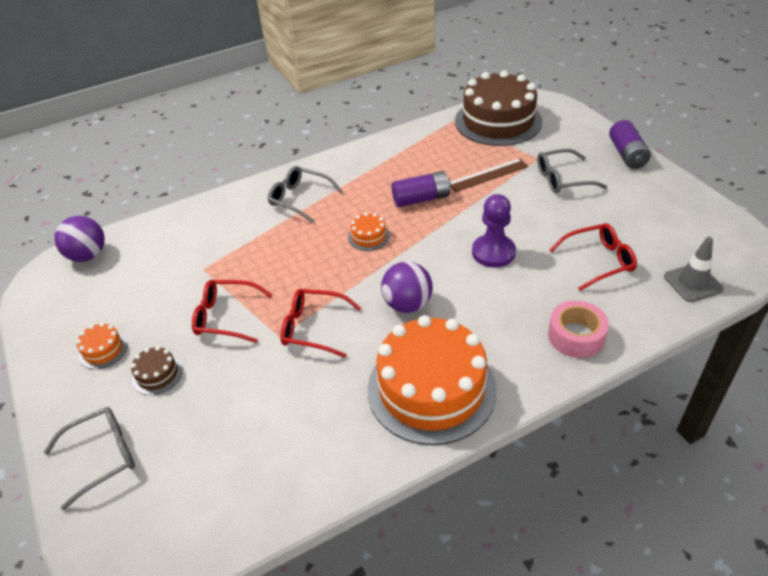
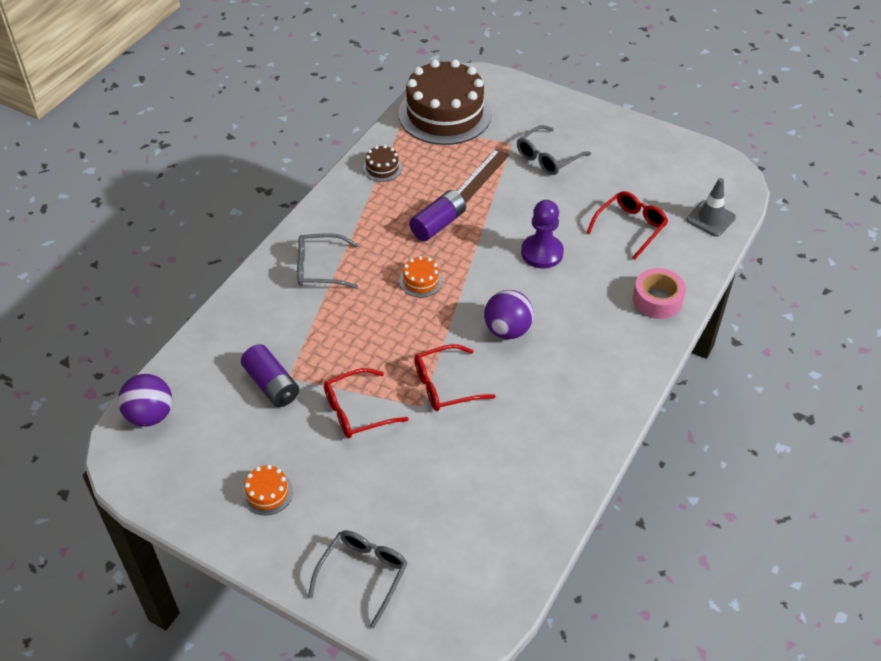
camera: 35 degrees left, 5 degrees up
(157, 374) = (343, 488): brown cake -> brown cake (382, 168)
(431, 389) = (583, 391): orange cake -> none
(627, 154) = (585, 112): purple battery -> purple battery (272, 385)

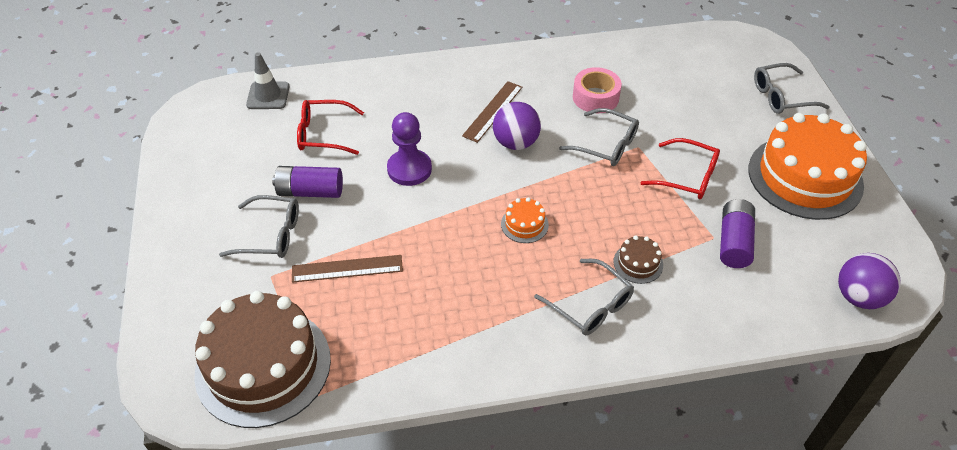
camera: 130 degrees left, 0 degrees up
(267, 493) = (805, 177): orange cake -> orange cake, size x2.46
(382, 168) = (407, 359): brown cake -> brown cake (638, 263)
(438, 224) = (444, 257): purple battery -> purple battery (310, 191)
(445, 385) = (606, 145): red glasses -> grey glasses
(560, 340) = (493, 111): none -> brown ruler
(657, 300) = (395, 83): pink tape -> pink tape (595, 97)

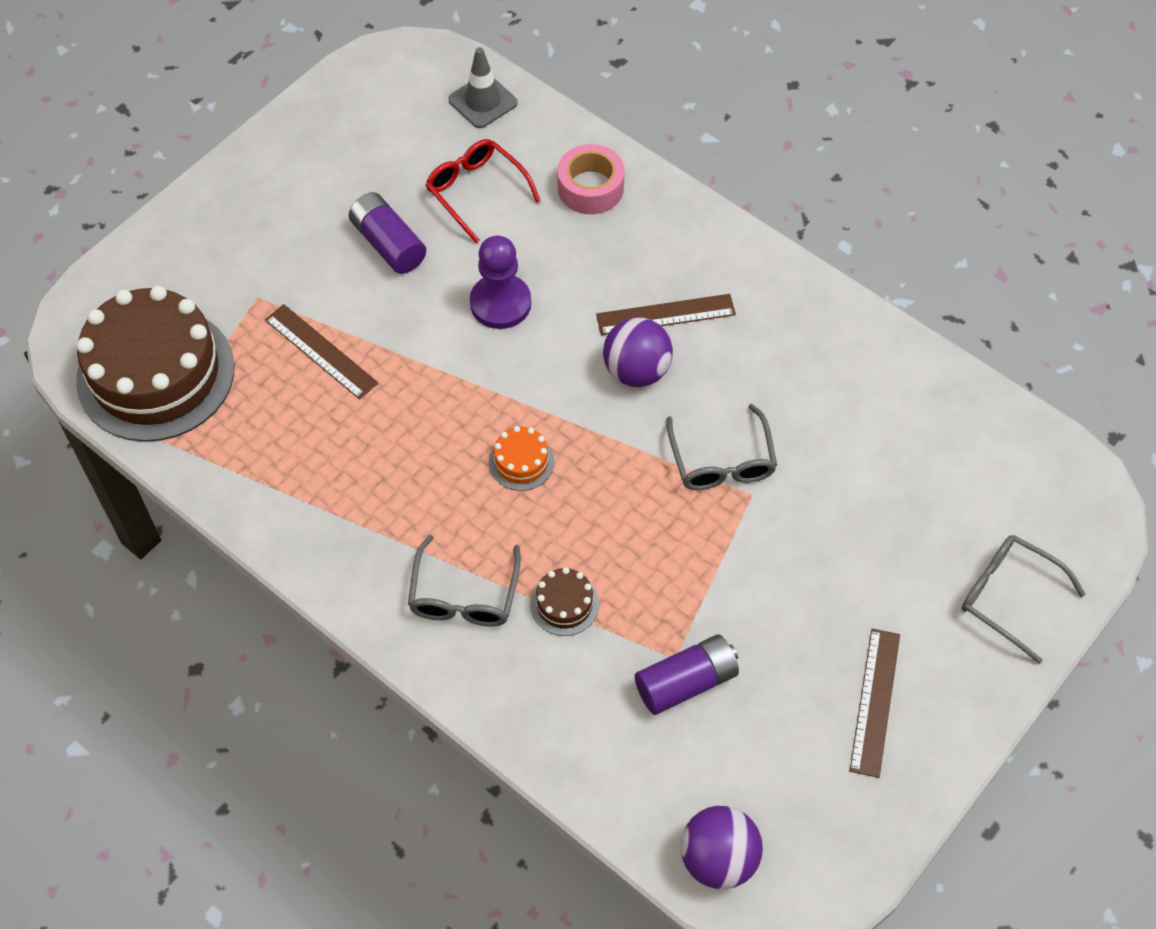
camera: 50 degrees right, 10 degrees up
(270, 235) = (304, 257): grey glasses -> none
(595, 97) = (794, 398): pink tape -> pink tape (590, 188)
(687, 176) = (750, 574): red glasses -> none
(805, 177) = (875, 701): orange cake -> brown ruler

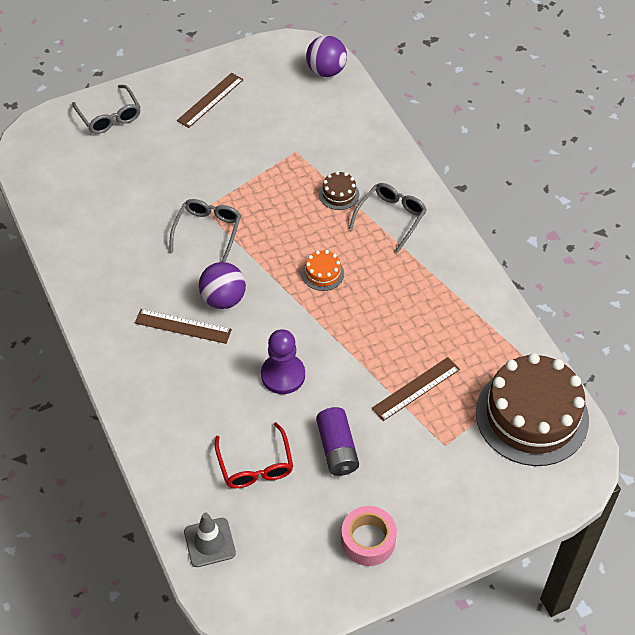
camera: 155 degrees left, 5 degrees down
(321, 351) = (416, 389): brown ruler -> brown ruler turned 75 degrees clockwise
(590, 188) = (174, 435): pink tape -> pink tape (368, 540)
(686, 682) = (297, 139): purple battery -> none

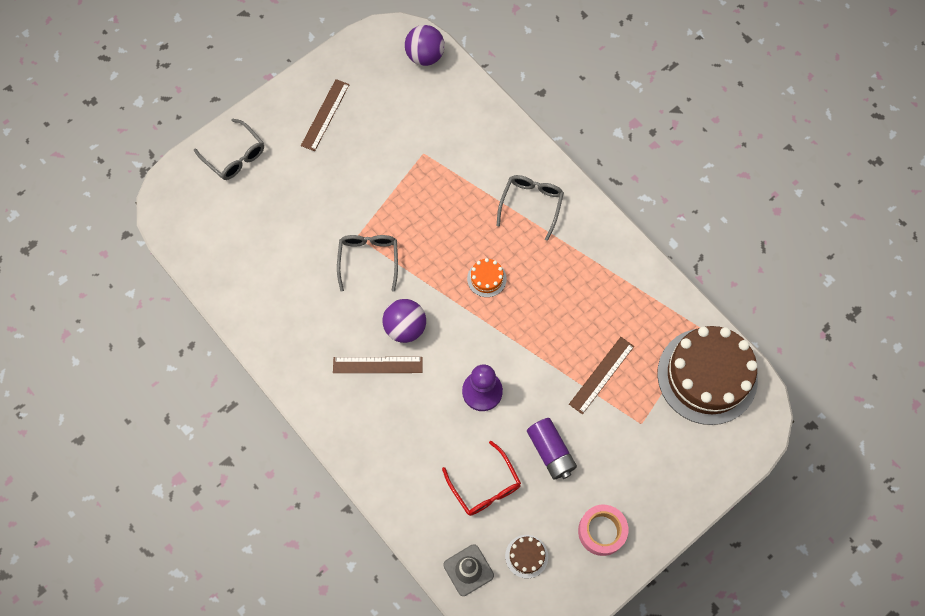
camera: 15 degrees left, 15 degrees up
(339, 194) = (476, 190): brown cake -> brown cake (526, 556)

